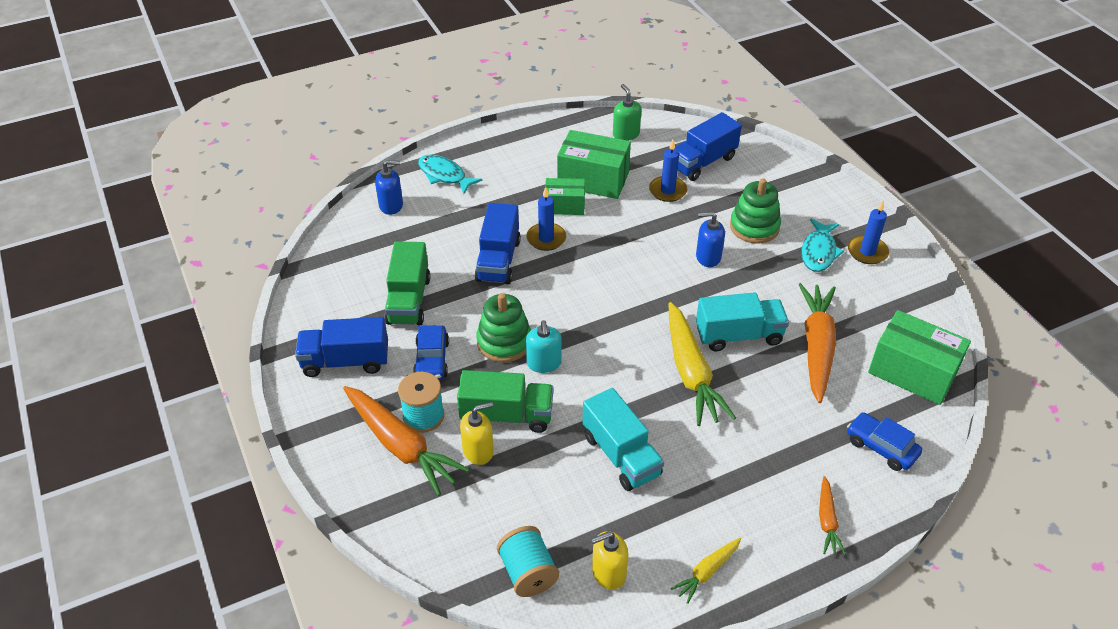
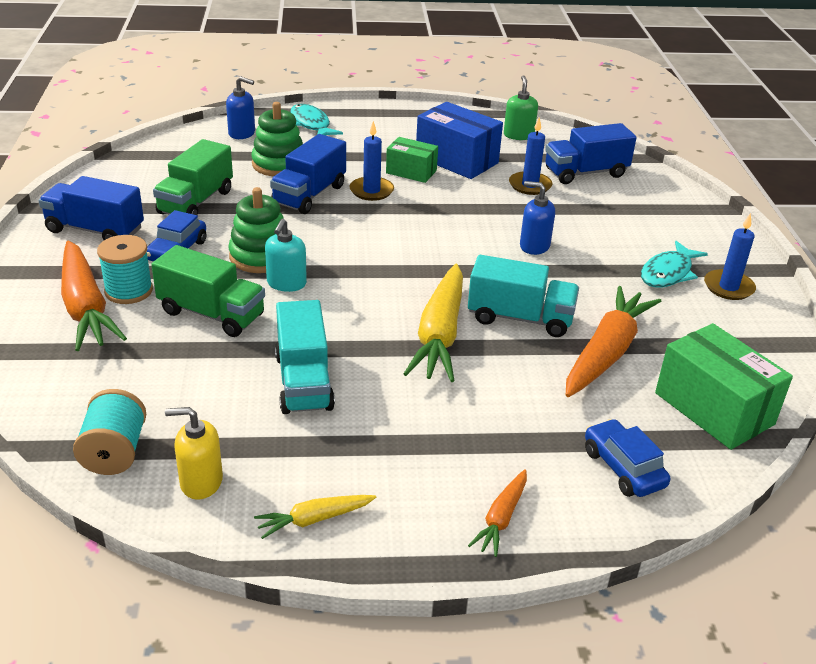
camera: 20 degrees right, 10 degrees down
(478, 450) = (157, 333): yellow soap dispenser -> none
(593, 180) = (457, 160): green box -> blue box
(754, 227) = (606, 235): green stacking toy -> green stacking toy (279, 164)

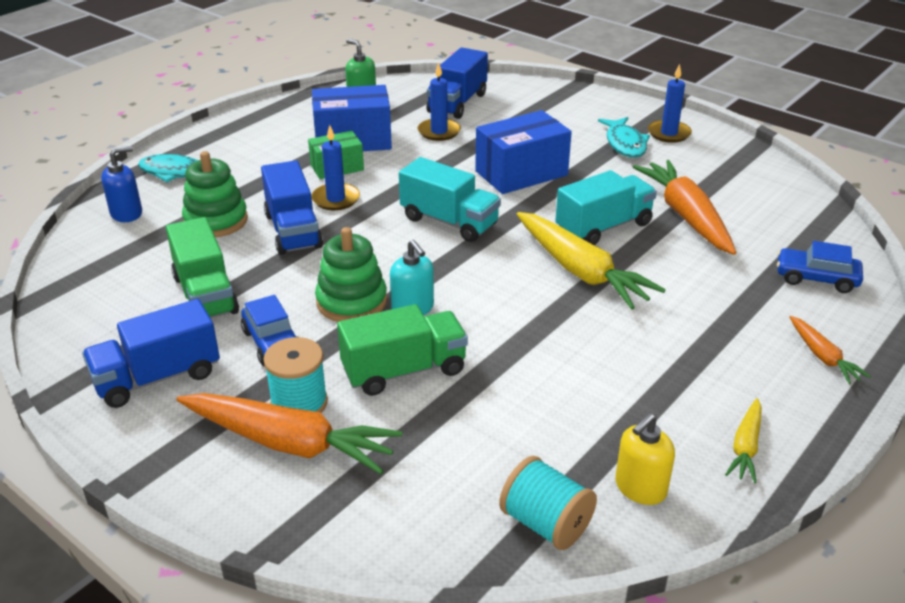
camera: 45 degrees left, 0 degrees up
(303, 382) = (564, 367): turquoise truck -> turquoise truck (449, 221)
(534, 246) = (521, 173): blue soap dispenser -> blue box
(714, 408) = (789, 212): green box -> none

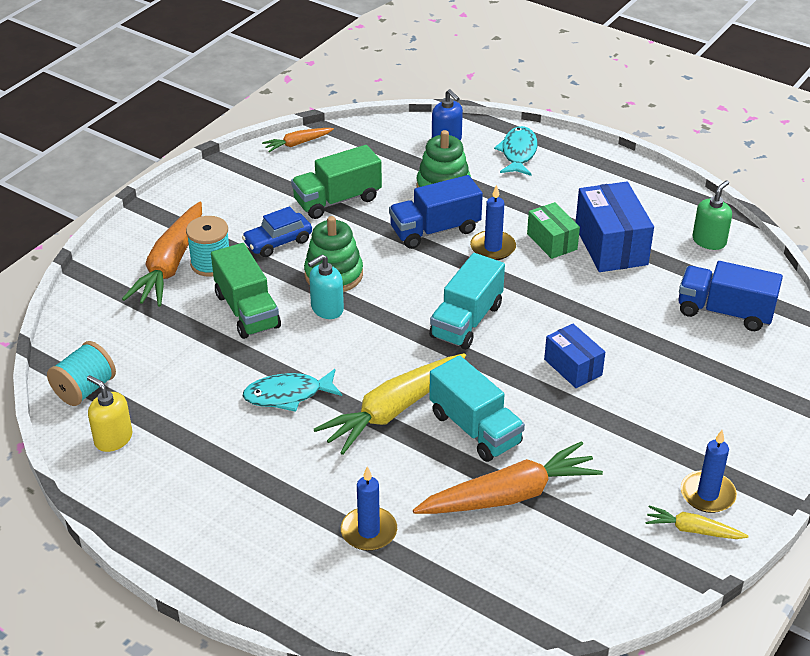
camera: 85 degrees right, 5 degrees up
(157, 377) = (239, 197): blue truck -> none
(439, 132) = (649, 302): blue candle -> blue candle (369, 531)
(521, 173) = (573, 367): blue box -> blue box, size x0.60
(625, 144) = (666, 452): turquoise fish -> turquoise fish (288, 395)
(745, 447) = (152, 504): yellow carrot -> yellow carrot (693, 530)
(816, 278) = (400, 592): blue car -> none
(822, 357) = (268, 575): orange carrot -> orange carrot (297, 143)

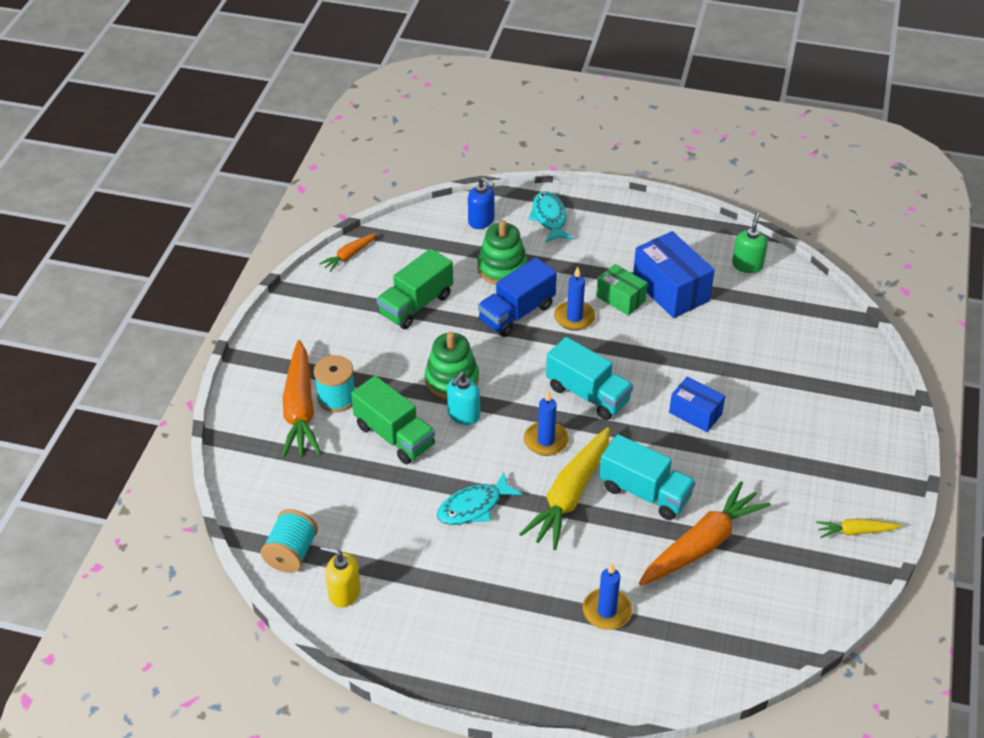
camera: 20 degrees left, 5 degrees up
(278, 242) = (385, 360): blue car -> none
(466, 321) = (587, 394): turquoise truck -> turquoise truck turned 60 degrees counterclockwise
(707, 494) = (852, 497): blue candle -> blue candle (546, 441)
(724, 312) = (790, 329): blue truck -> none

